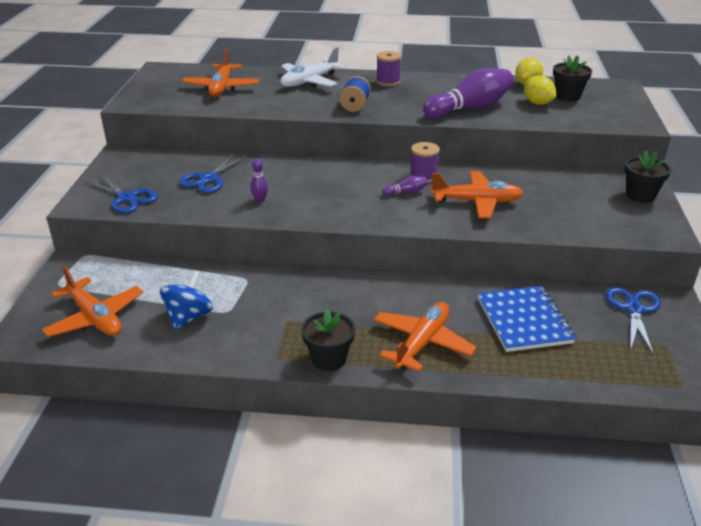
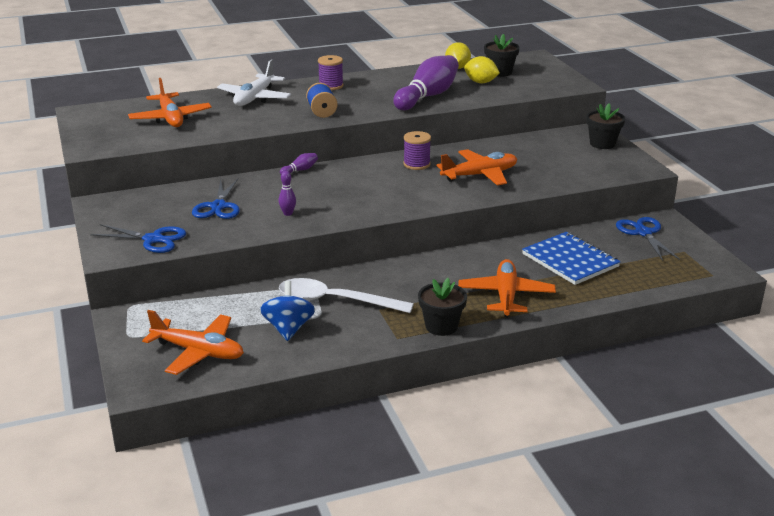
camera: 25 degrees left, 5 degrees down
(254, 300) = (335, 301): none -> white spoon
(406, 192) = (413, 180): purple bowling pin -> purple bowling pin (300, 170)

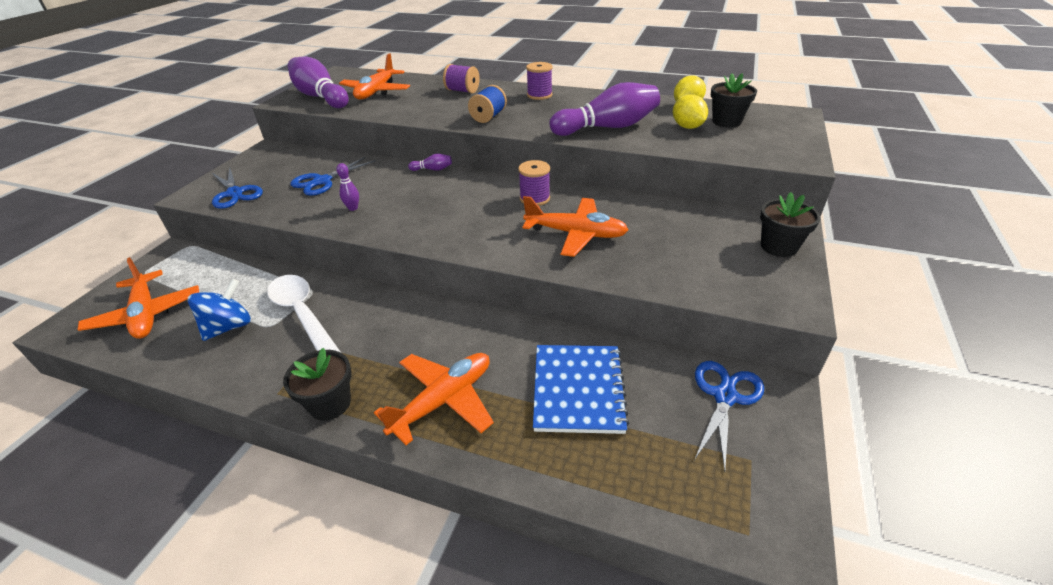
camera: 40 degrees right, 10 degrees up
(121, 136) = (320, 97): none -> purple bowling pin
(255, 98) = (462, 91): white plane -> purple spool

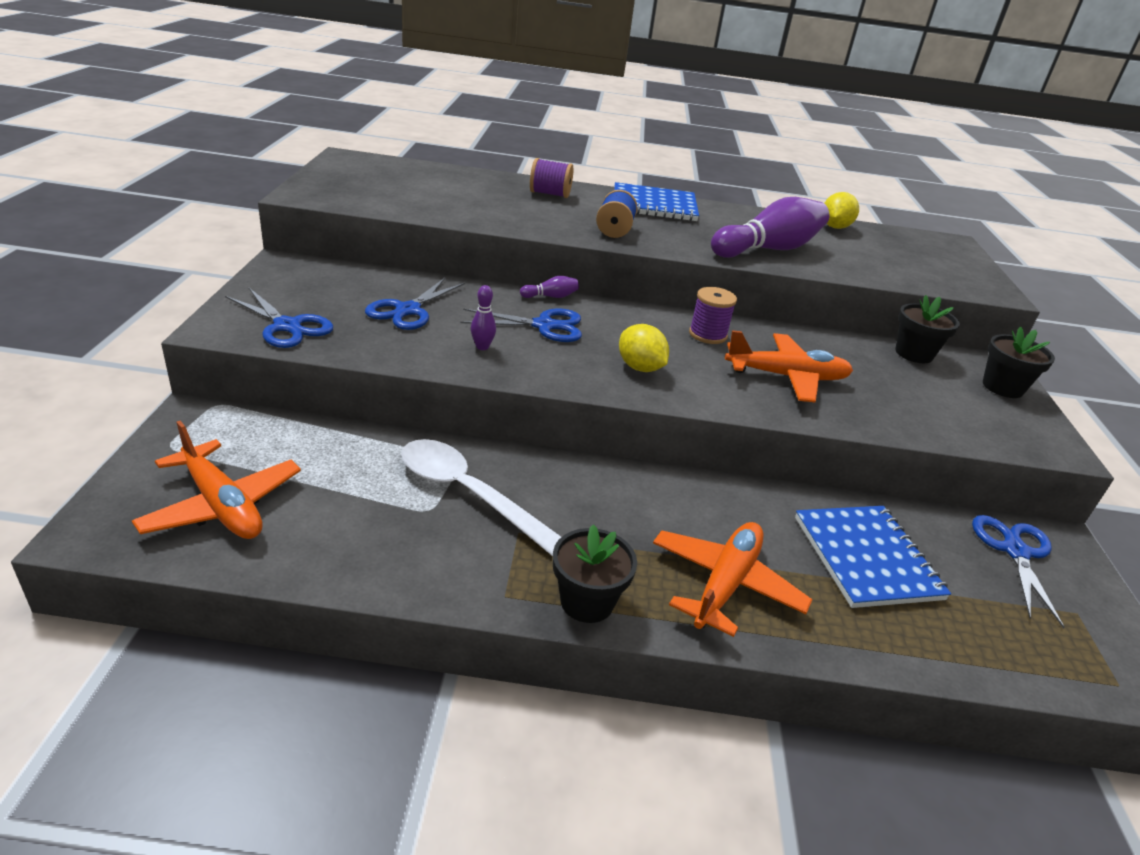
camera: 20 degrees left, 5 degrees down
(229, 327) = (369, 515): blue spinning top -> none
(320, 97) = (353, 192): purple bowling pin -> none
(376, 92) = (430, 189): orange plane -> none
(410, 192) = (544, 326): none -> blue scissors
(539, 95) = (654, 205): purple spool -> blue notebook
(687, 127) = (855, 252): yellow lemon -> yellow lemon (640, 368)
(726, 121) = (890, 247): black flower pot -> black flower pot (914, 353)

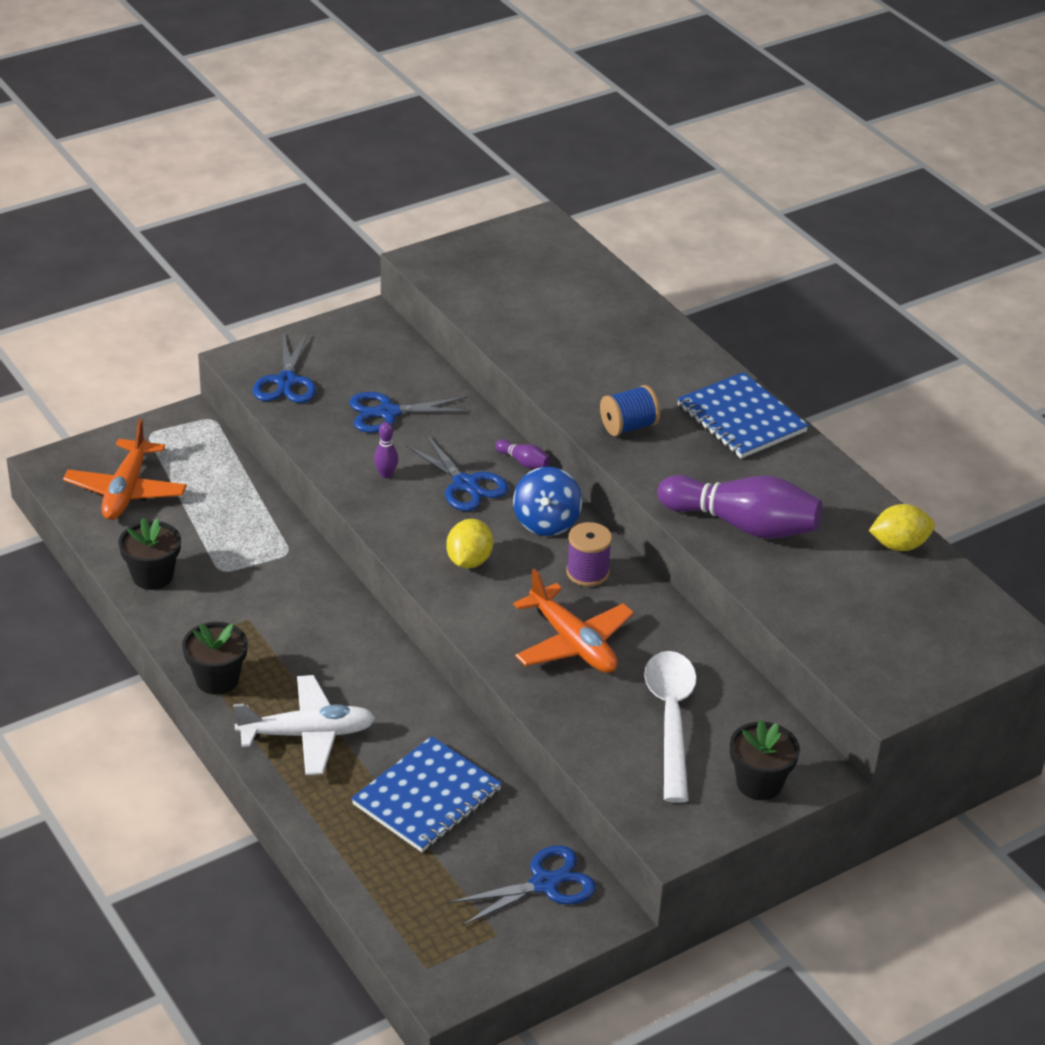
camera: 55 degrees right, 5 degrees up
(469, 494) = (259, 578): white spoon -> white spoon (671, 720)
(550, 194) = (656, 355): purple spool -> none
(631, 321) = (546, 522): none -> blue spinning top
(725, 584) = (307, 734): orange plane -> white plane
(914, 353) = (749, 708): black flower pot -> black flower pot (153, 576)

